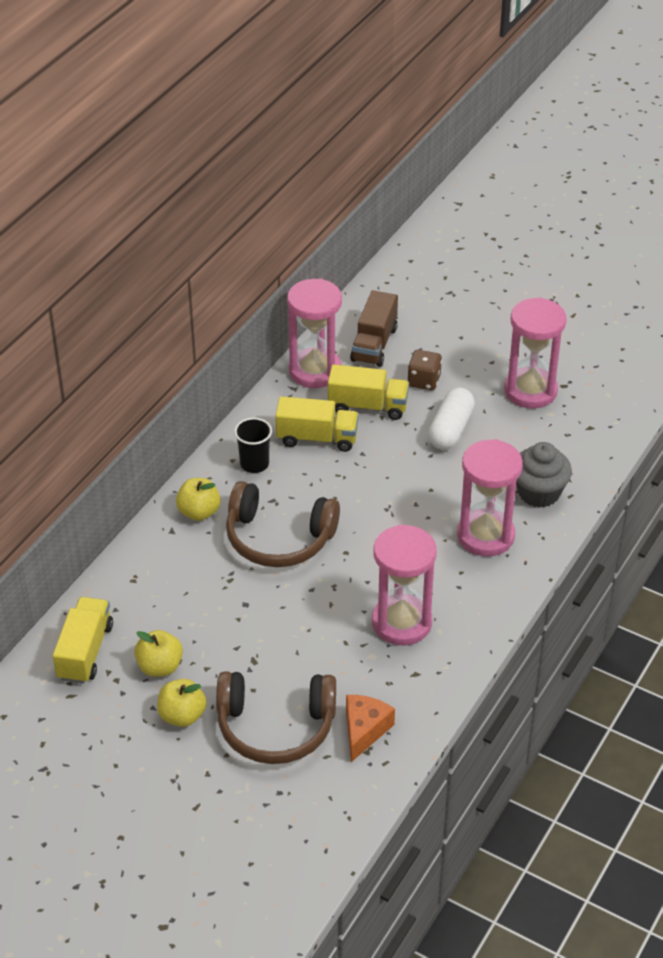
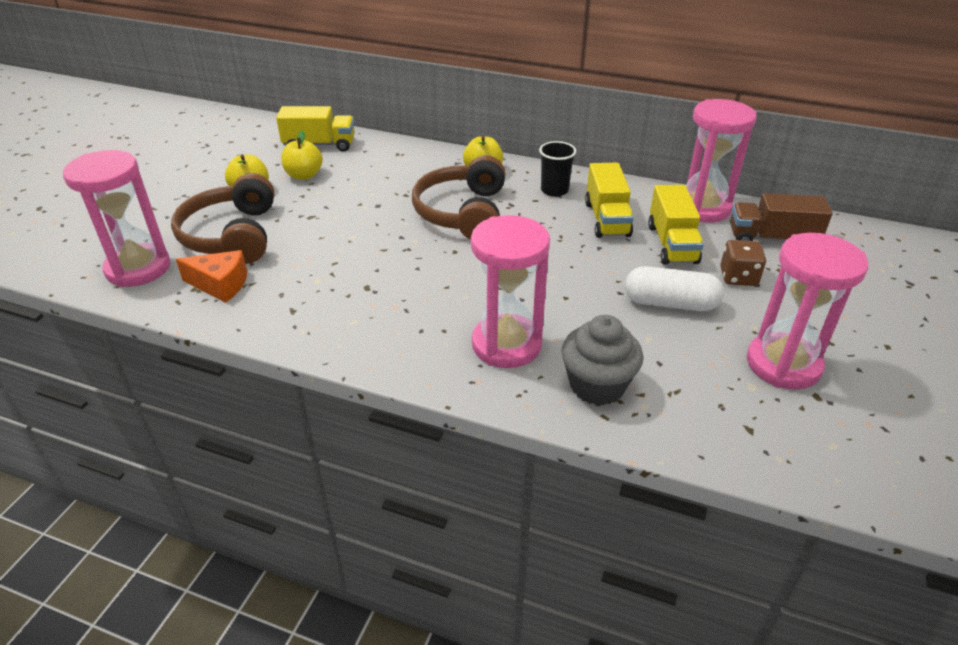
camera: 80 degrees right, 5 degrees down
(401, 622) = (363, 295): pink hourglass -> pink hourglass (138, 268)

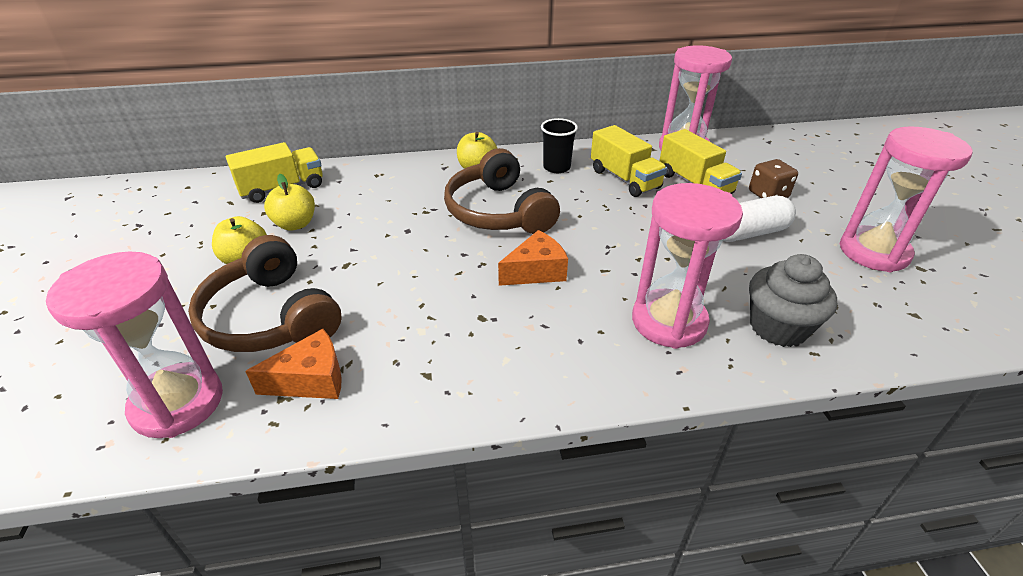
camera: 30 degrees left, 0 degrees up
(442, 269) = (536, 271): none -> orange cheese
(771, 238) = (755, 157): brown truck -> none

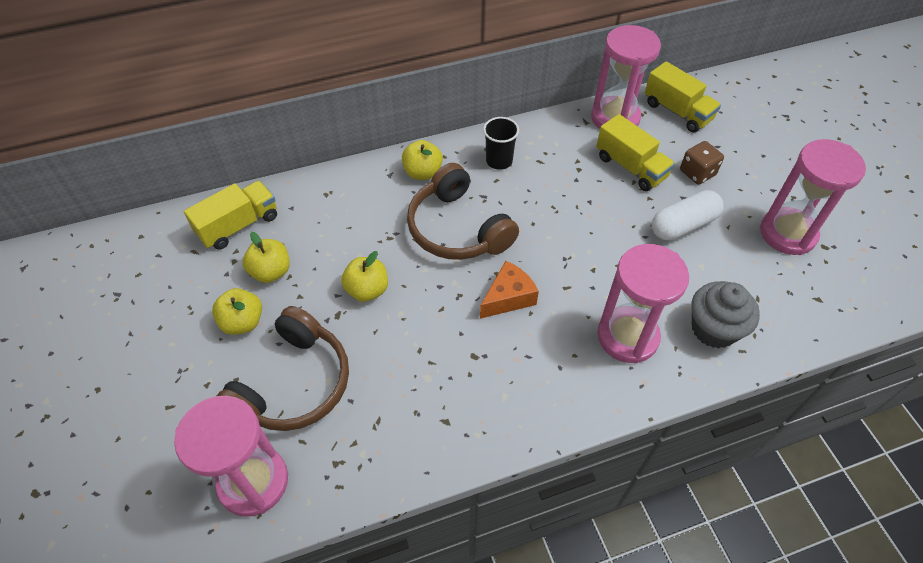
camera: 10 degrees left, 15 degrees up
(271, 317) = (293, 383): brown headphones -> brown headphones turned 105 degrees counterclockwise
(311, 380) = (353, 442): orange cheese -> none
(386, 248) = (367, 290): none -> yellow apple
(624, 179) = (566, 169): yellow truck -> yellow truck (677, 111)

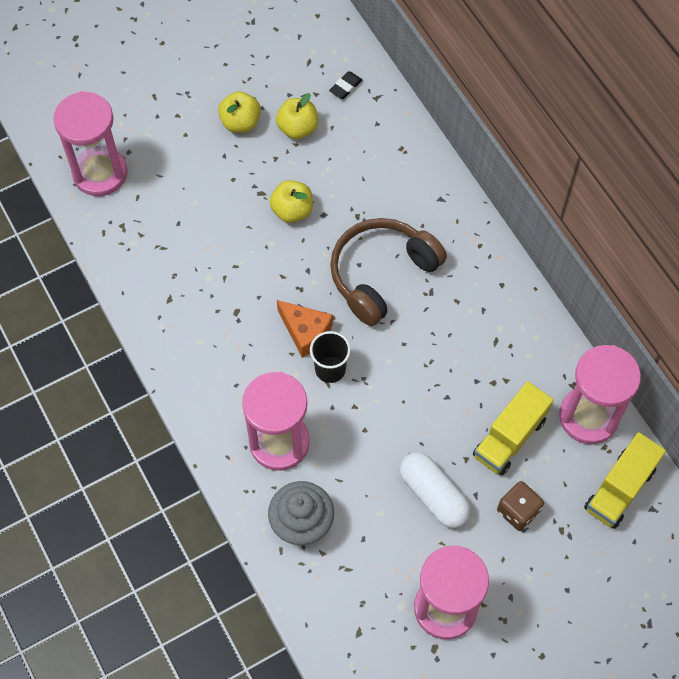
camera: 80 degrees right, 10 degrees up
(239, 225) = (345, 87): yellow truck -> black eraser
(293, 383) = (187, 177): brown headphones -> none
(422, 172) = (450, 229): yellow apple -> none
(499, 161) = (486, 300): black cup -> black cup (330, 369)

